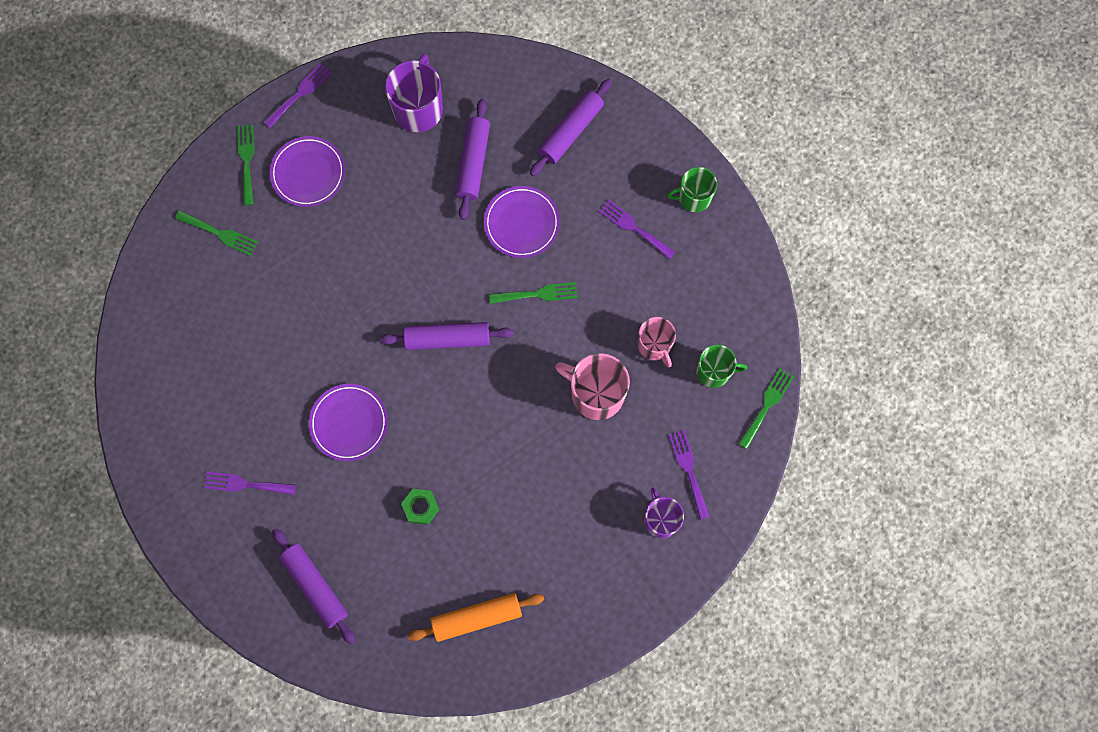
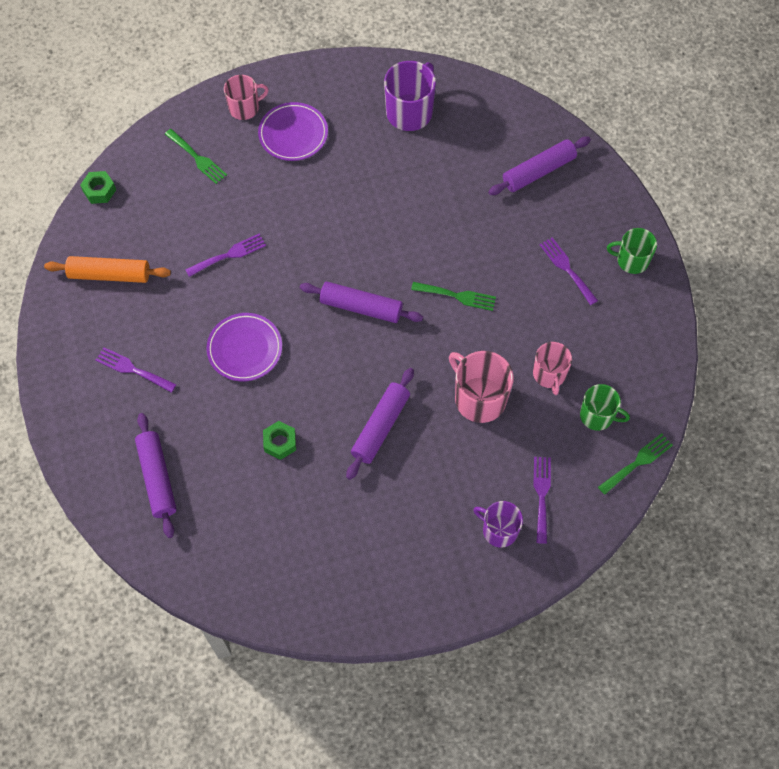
camera: 20 degrees right, 10 degrees down
(132, 304) = (99, 190): none -> green nut
(246, 160) = (245, 108): green fork -> pink mug
(300, 93) = (312, 69): purple fork -> purple fork (229, 255)
(473, 163) = (441, 170): purple rolling pin -> purple rolling pin (380, 427)
(476, 617) = (292, 557): orange rolling pin -> orange rolling pin (109, 274)
(521, 223) = (465, 233): purple plate -> none
(661, 519) = (499, 530): purple mug -> purple mug turned 60 degrees counterclockwise

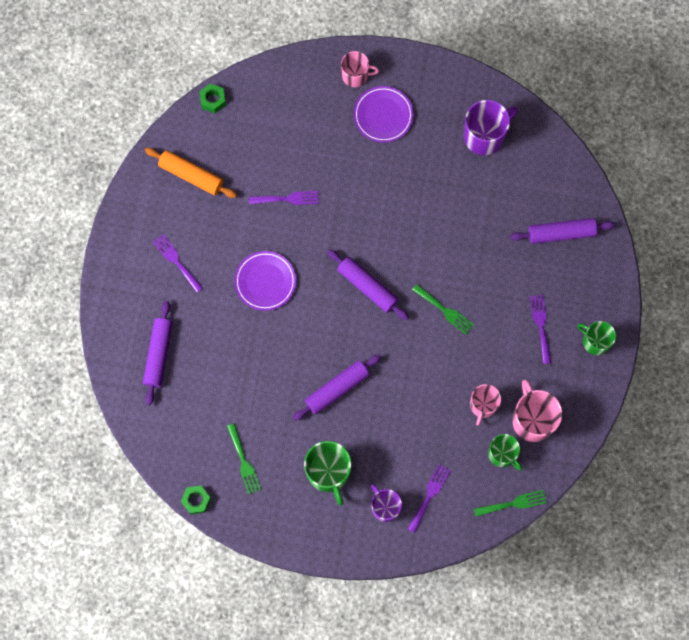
camera: 25 degrees right, 10 degrees up
(197, 158) = (299, 104): green fork -> green fork (244, 462)
(280, 442) = (258, 367): green nut -> green nut (196, 500)
(416, 521) = (328, 472): none -> green mug
(479, 398) = (420, 400): pink mug -> pink mug (532, 419)

